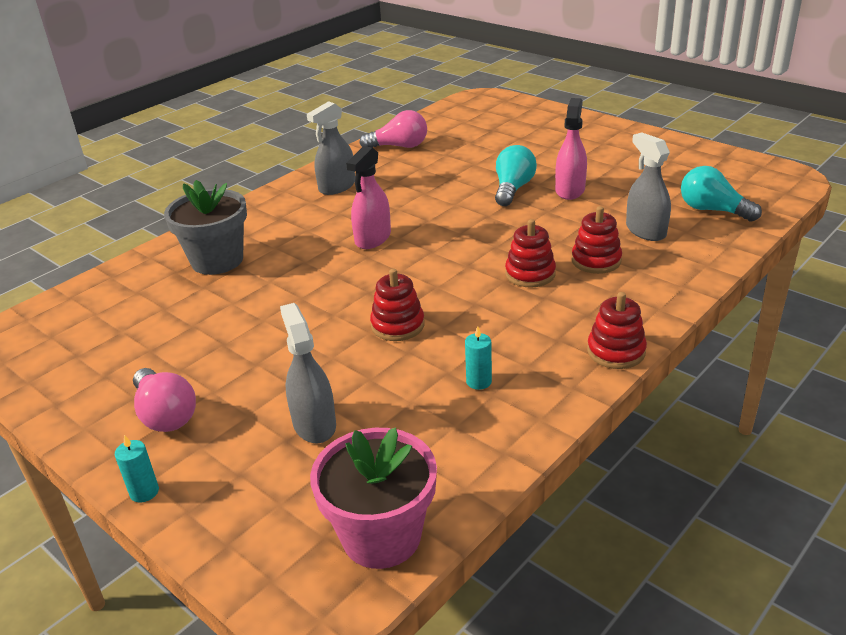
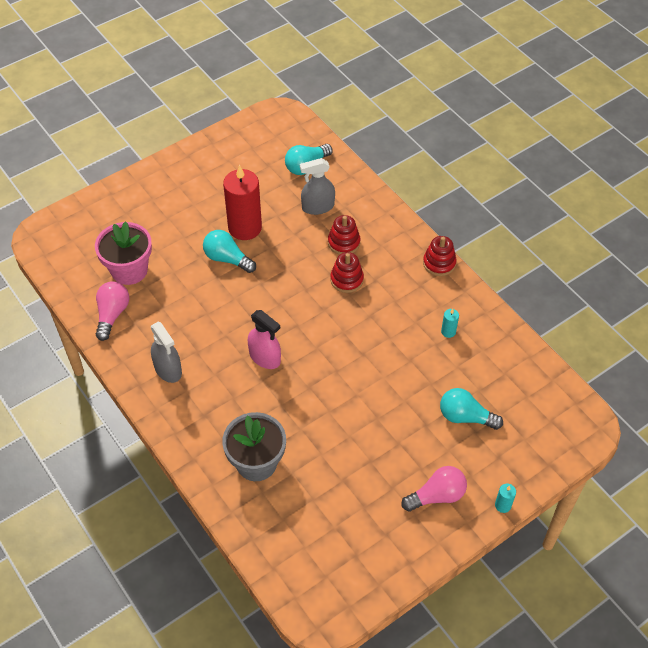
camera: 80 degrees left, 20 degrees up
(314, 424) = (465, 417): grey spray bottle -> turquoise light bulb
(381, 536) = (555, 397): pink flower pot -> pink flower pot (129, 270)
(397, 325) = (381, 361): red stacking toy -> none
(570, 190) = (245, 227): pink spray bottle -> red candle

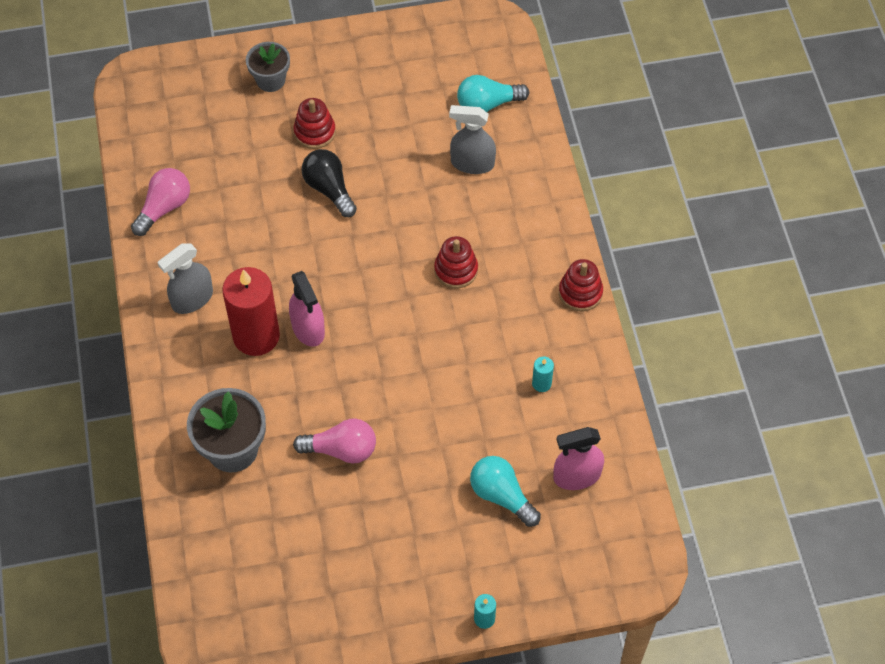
camera: 25 degrees right, 5 degrees up
(129, 270) = (210, 160): pink flower pot -> none
(144, 202) = (270, 80): none -> grey flower pot
(168, 369) = (192, 299): grey spray bottle -> grey spray bottle turned 60 degrees clockwise
(227, 259) = (329, 189): turquoise light bulb -> black light bulb
(245, 227) = (370, 157): red candle -> red candle (256, 336)
(344, 242) = (478, 221): red stacking toy -> red stacking toy (314, 132)
(437, 496) = (414, 574): pink light bulb -> pink light bulb (341, 450)
(507, 383) = (577, 476): none -> pink spray bottle

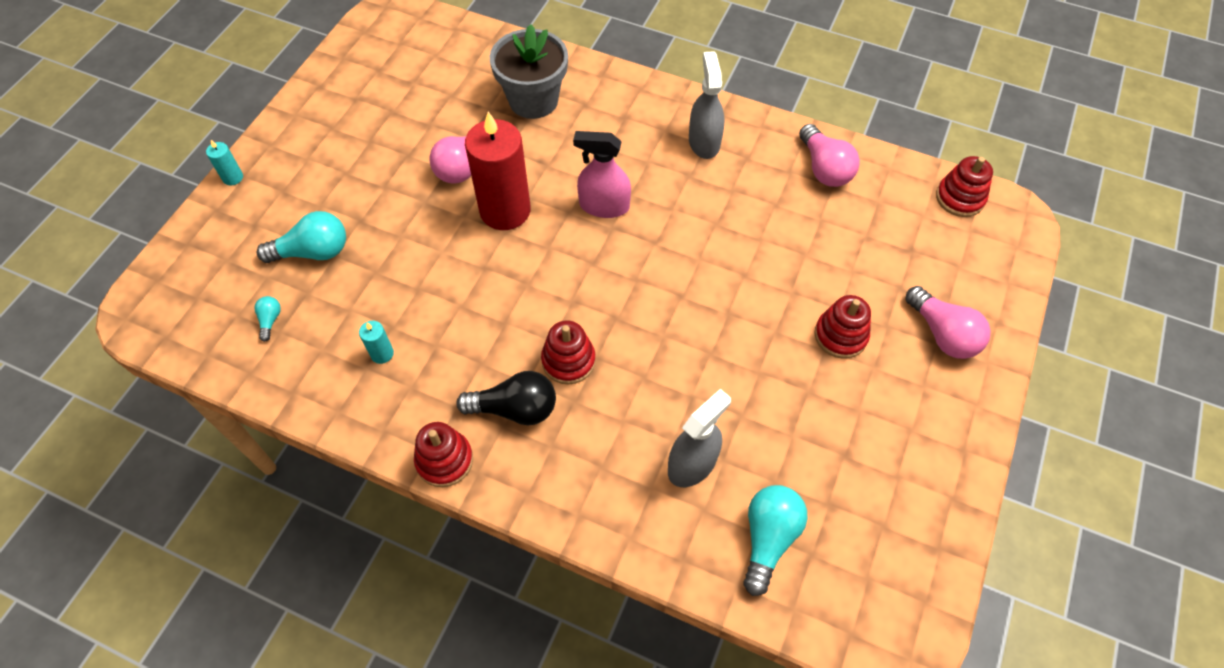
camera: 125 degrees right, 0 degrees up
(136, 115) = (960, 198): none -> red stacking toy
(256, 336) = (628, 166): red candle -> red candle (505, 210)
(270, 80) = (943, 334): grey flower pot -> pink light bulb
(329, 189) = (754, 307): black light bulb -> black light bulb (515, 409)
(577, 476) = (270, 320): pink spray bottle -> turquoise light bulb

